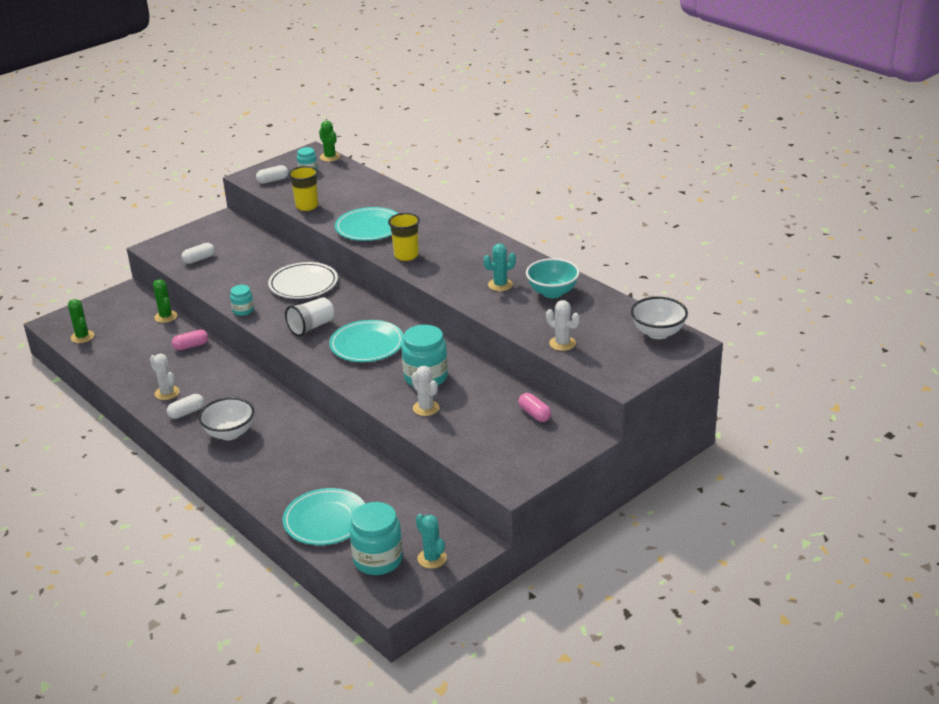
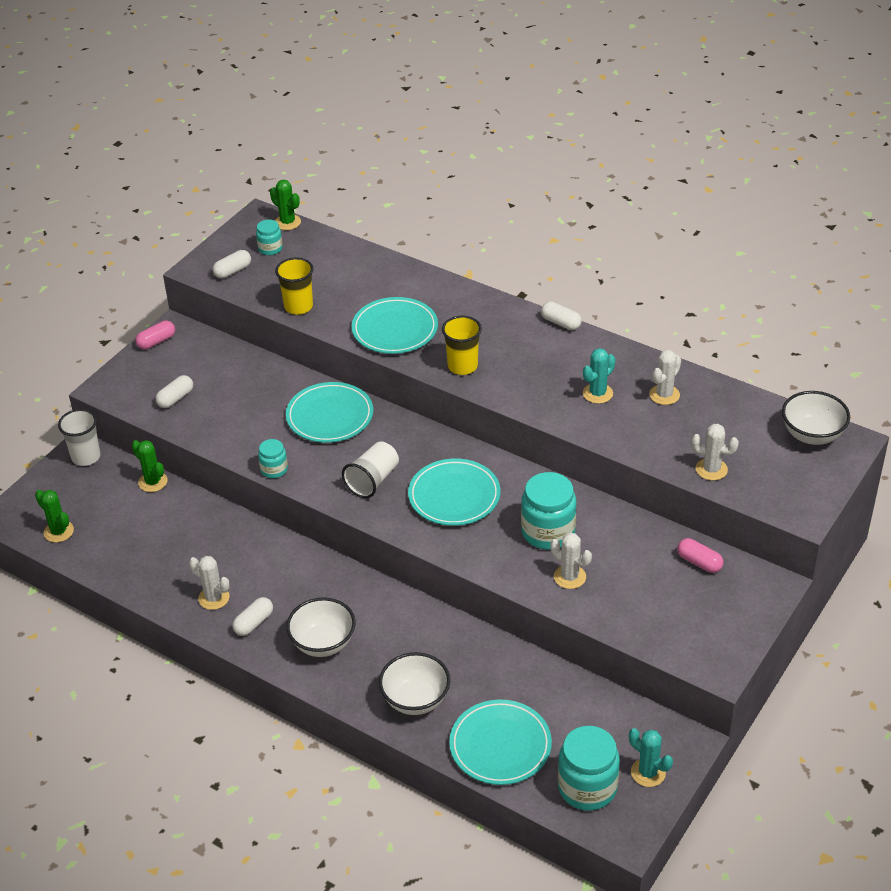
camera: 15 degrees left, 10 degrees up
(128, 295) = (86, 457): none -> white cup
(191, 346) = (208, 521): pink capsule -> pink capsule (156, 341)
(278, 480) = (415, 700): none -> white bowl
(303, 284) = (330, 416): white plate -> turquoise plate
(497, 239) = (561, 323): none -> white capsule
(552, 292) = (664, 395): turquoise bowl -> white cactus

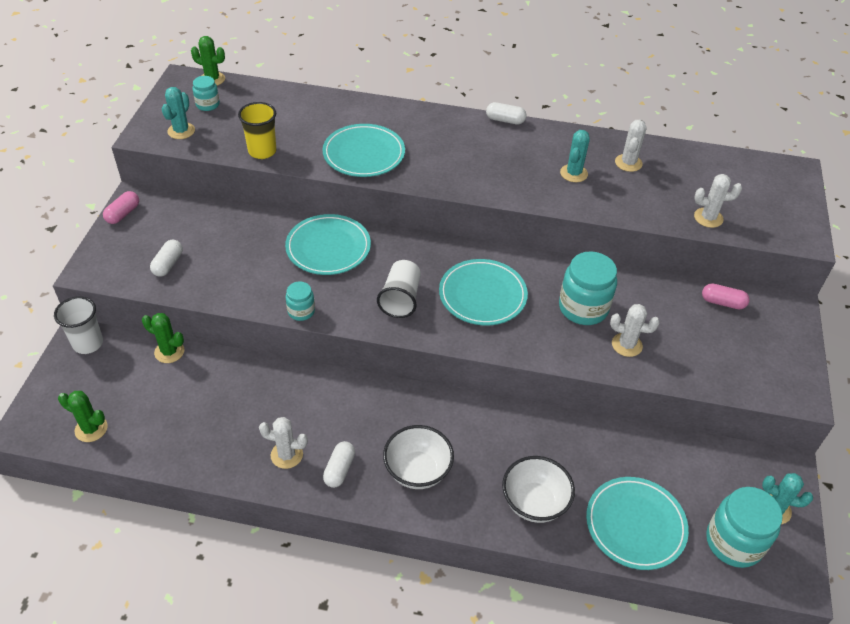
camera: 25 degrees left, 5 degrees up
(233, 271) = (181, 131): white capsule -> turquoise cactus
(462, 366) = (444, 174): yellow cup -> none
(812, 435) = (764, 171): white bowl -> none

